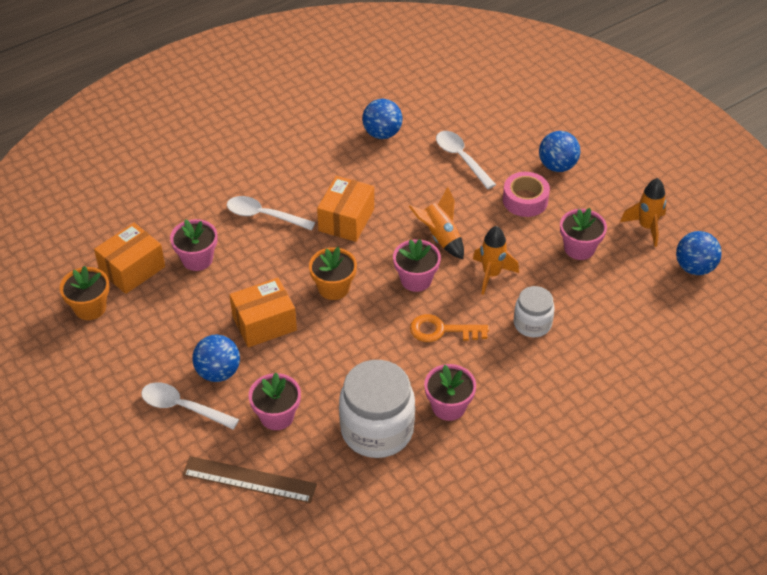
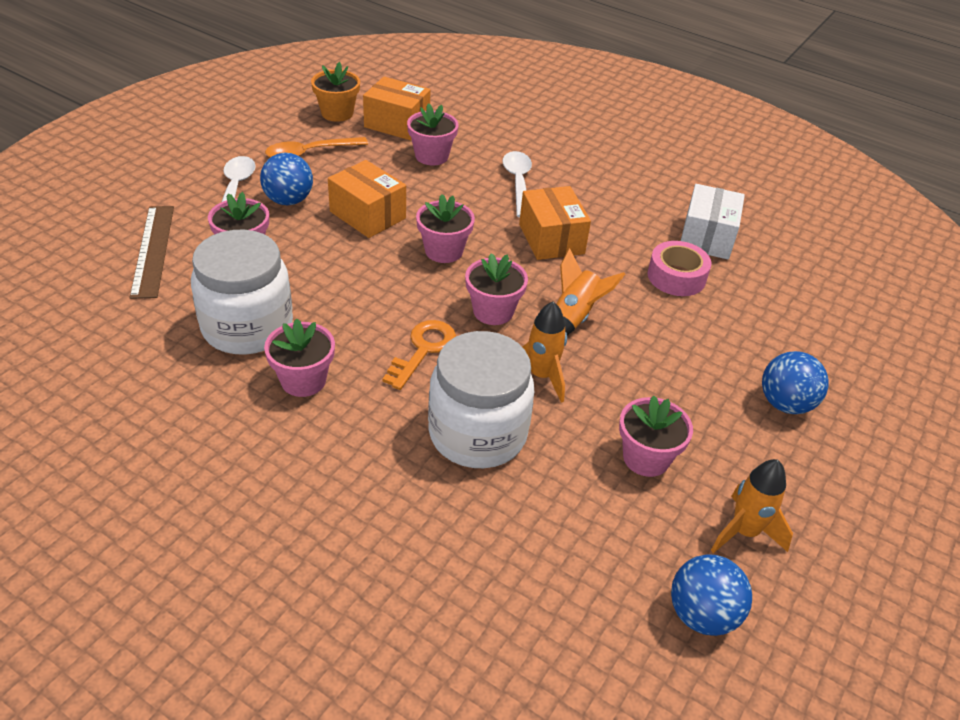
camera: 65 degrees right, 5 degrees down
(150, 342) = (310, 153): none -> orange spoon
(333, 288) = (444, 251): orange flower pot -> pink flower pot
(346, 220) = (551, 239): orange box -> orange box turned 75 degrees clockwise
(382, 133) = (707, 237): blue ball -> white box
(442, 330) = (423, 350): orange key -> orange key turned 45 degrees clockwise
(461, 158) = (721, 309): white spoon -> none
(525, 200) = (695, 383): pink tape -> pink tape (676, 277)
(532, 324) = (477, 434): white jar -> white jar, size x1.78

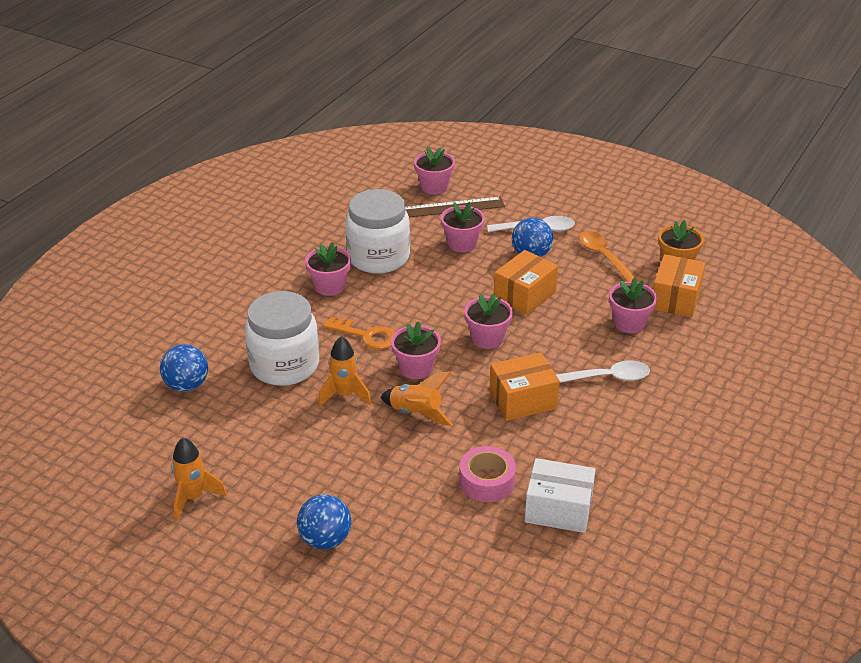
camera: 90 degrees right, 5 degrees down
(646, 458) = (263, 449): pink flower pot -> pink flower pot (434, 187)
(702, 614) = (129, 469): blue ball -> blue ball (187, 385)

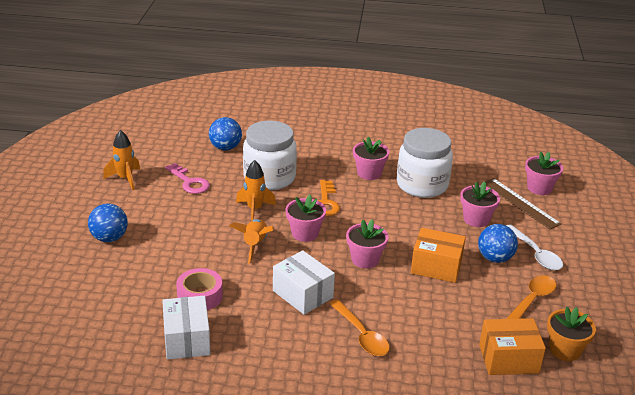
camera: 65 degrees right, 5 degrees down
(245, 437) = (189, 182): none -> pink key
(523, 400) = (302, 294): orange box -> white box
(605, 378) = (361, 335): white spoon -> orange spoon
(629, 323) = (447, 335): pink flower pot -> none

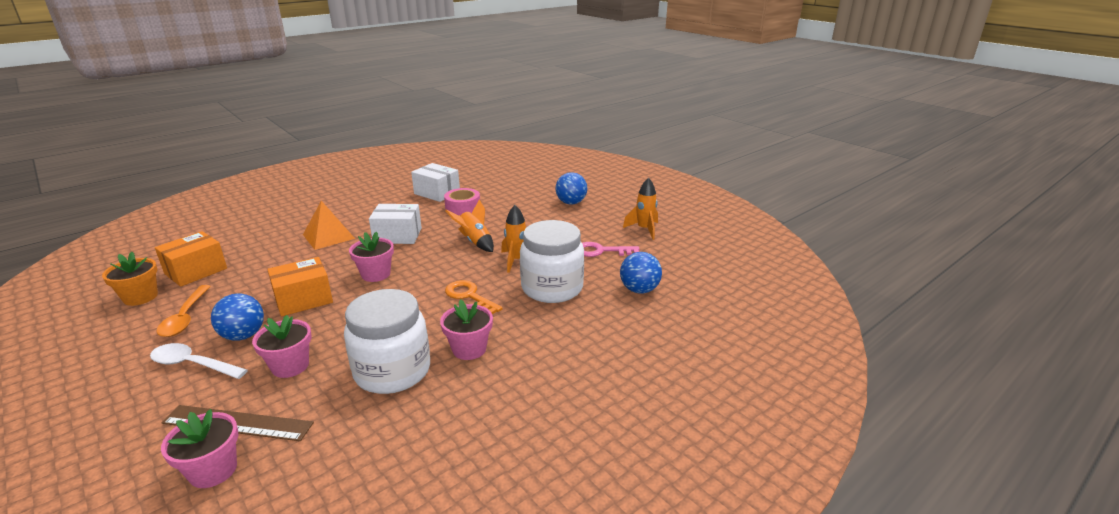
camera: 135 degrees right, 5 degrees down
(305, 233) = (450, 266): pink flower pot -> none
(361, 335) = (329, 236): orange spoon -> orange pyramid

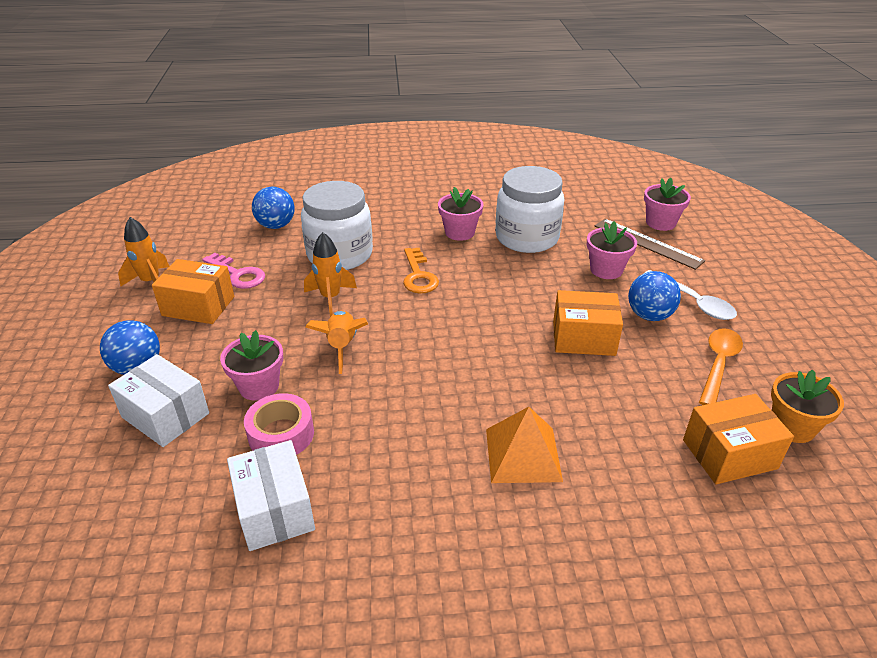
camera: 145 degrees left, 10 degrees up
(376, 274) = (491, 343): pink flower pot -> pink flower pot (259, 386)
(397, 236) = (424, 406): white box -> white box (165, 415)
(592, 230) = (198, 306): none -> orange box

